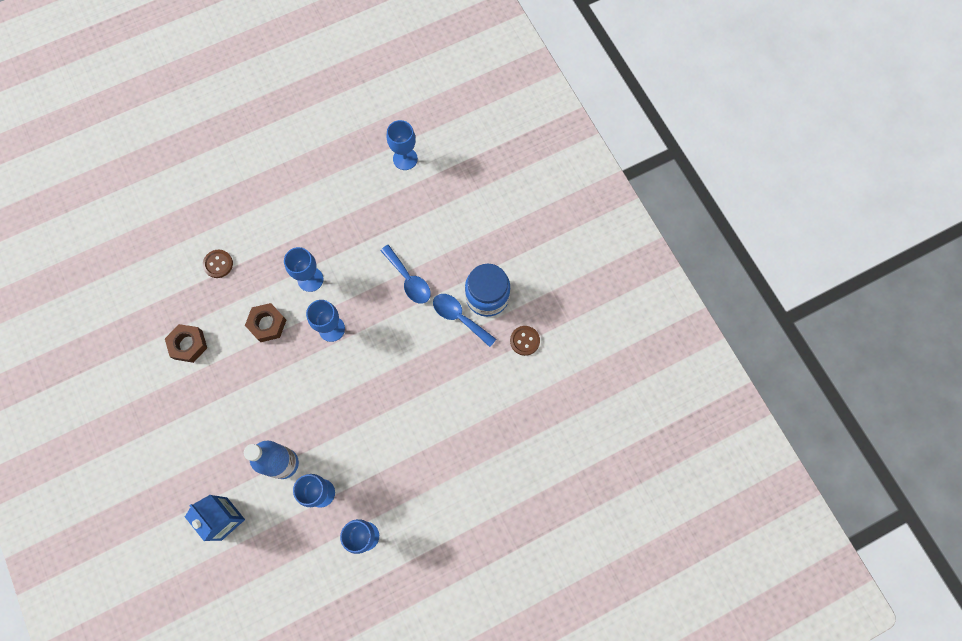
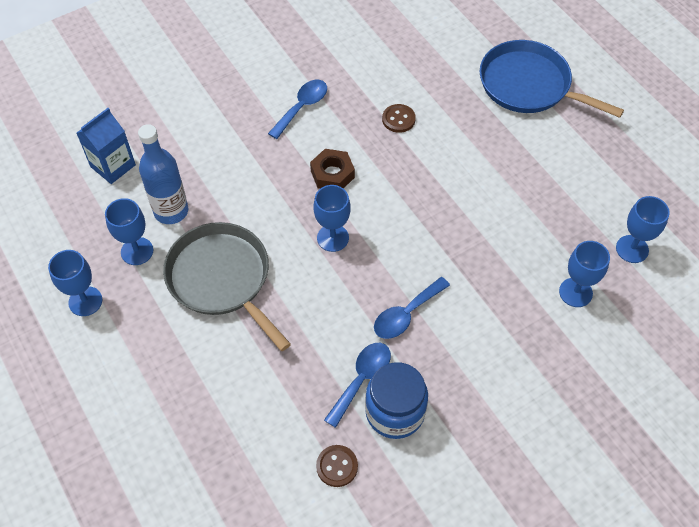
camera: 85 degrees right, 15 degrees down
(188, 345) = (302, 107): brown nut -> blue spoon
(202, 155) = (529, 85): none -> blue pan
(310, 279) = (392, 208): blue goblet -> blue goblet (632, 249)
(358, 420) = (222, 279): none -> grey pan

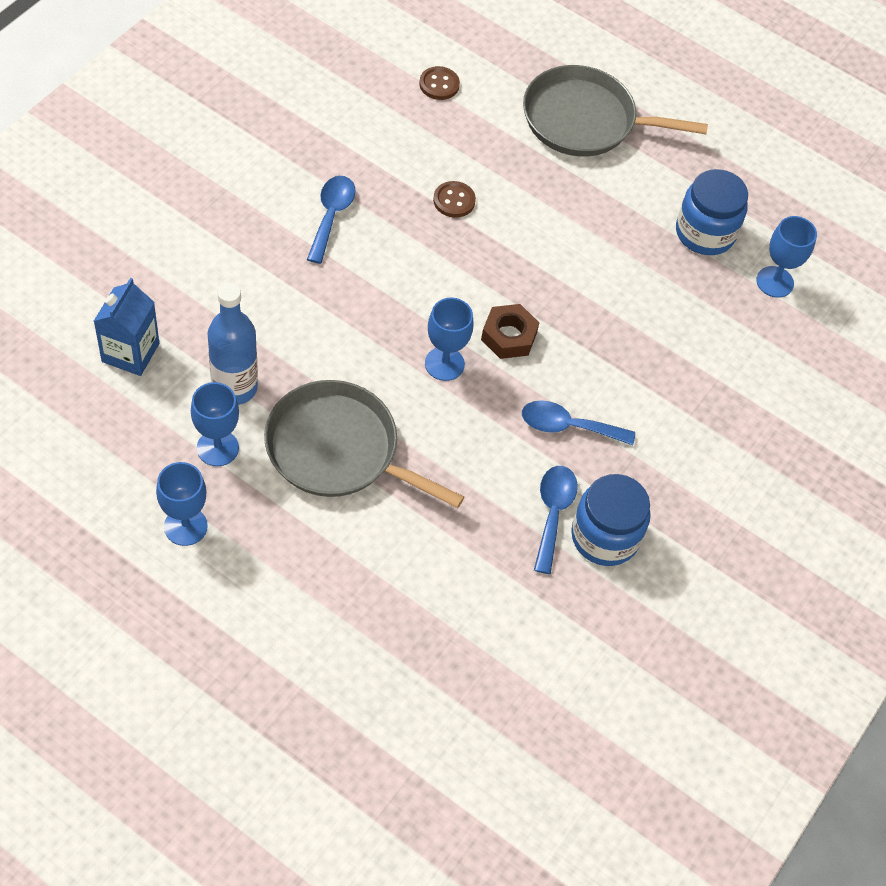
camera: 30 degrees left, 0 degrees up
(332, 174) = (408, 288): brown nut -> brown nut (509, 336)
(337, 466) = (570, 615): brown button -> brown button (439, 84)
(406, 314) = (568, 426): blue spoon -> blue spoon turned 75 degrees clockwise
(529, 85) = (585, 120): blue pan -> grey pan
(575, 292) = (736, 347): blue goblet -> none
(589, 194) = (705, 233): none -> blue jar

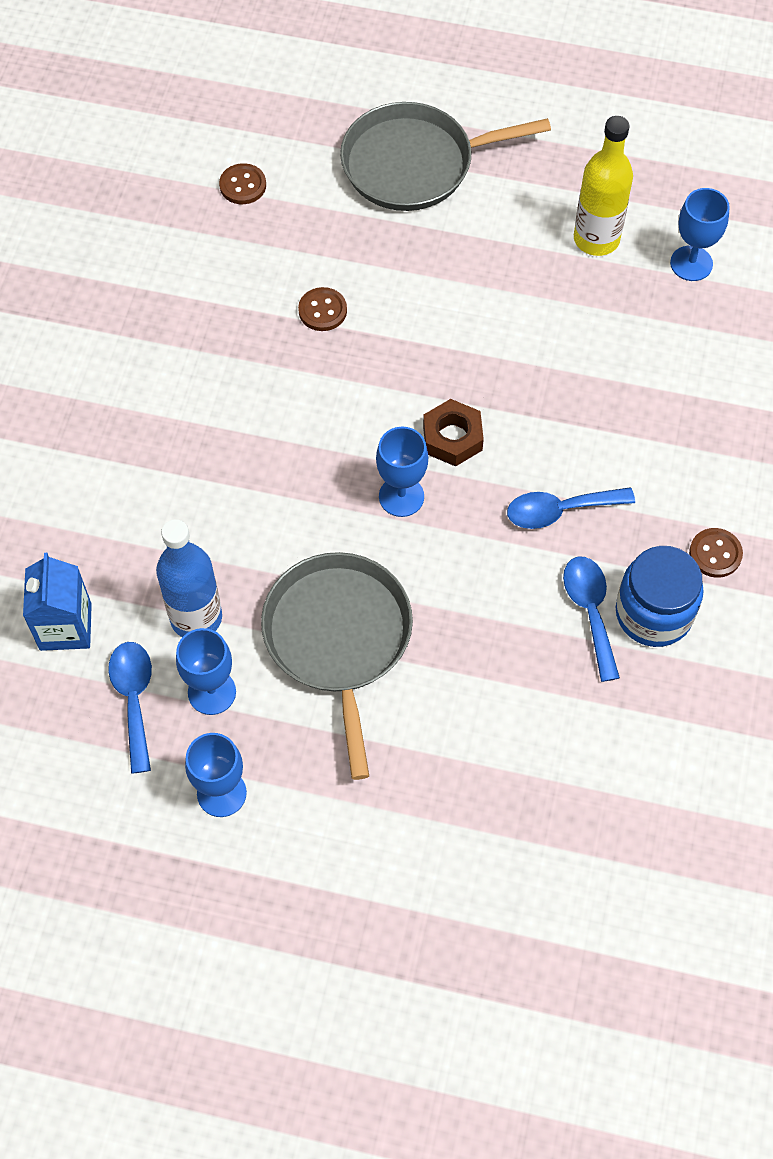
camera: 15 degrees left, 5 degrees up
(331, 216) = (202, 381): blue spoon -> blue spoon (134, 699)
(338, 450) = (339, 639): grey pan -> grey pan turned 75 degrees clockwise
(680, 512) = (715, 554): none -> brown button
(705, 233) = (596, 239): blue jar -> yellow bottle

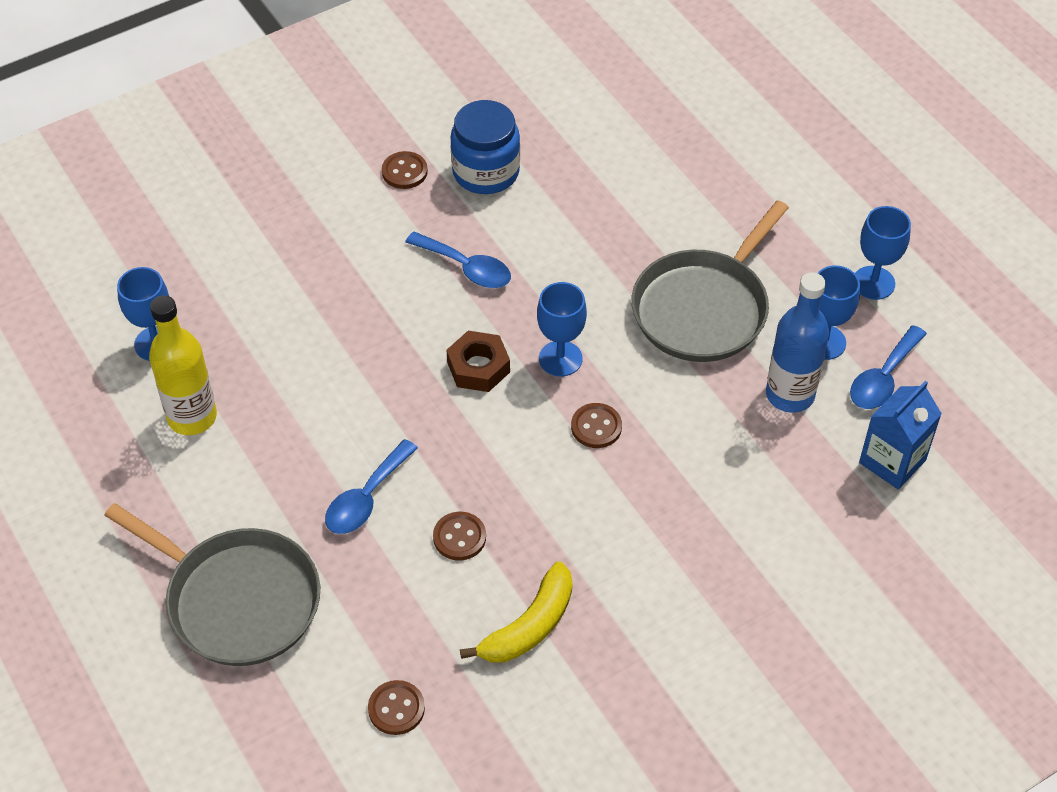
camera: 135 degrees left, 10 degrees down
(213, 294) = (529, 626): none -> yellow banana
(316, 465) = (596, 427): none -> brown button
(590, 611) = (523, 202): blue spoon -> blue spoon (366, 498)

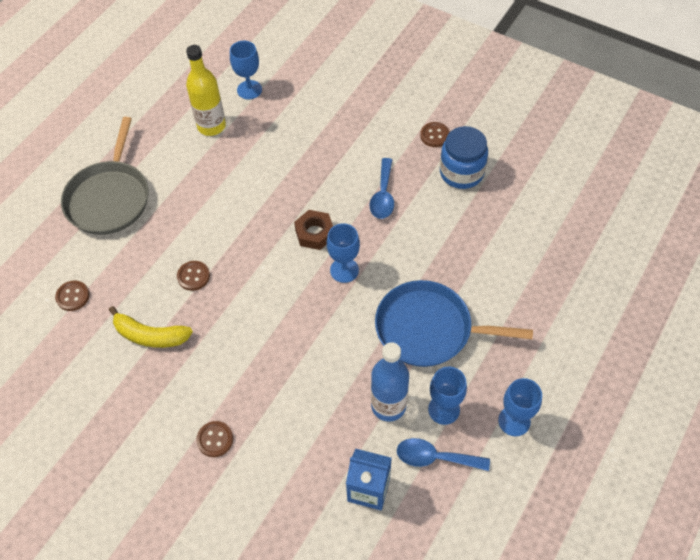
camera: 65 degrees right, 5 degrees up
(366, 498) = (198, 222): blue spoon -> none
(596, 427) = (304, 309): brown button -> brown button (215, 439)
(703, 308) = (429, 329): grey pan -> blue pan

